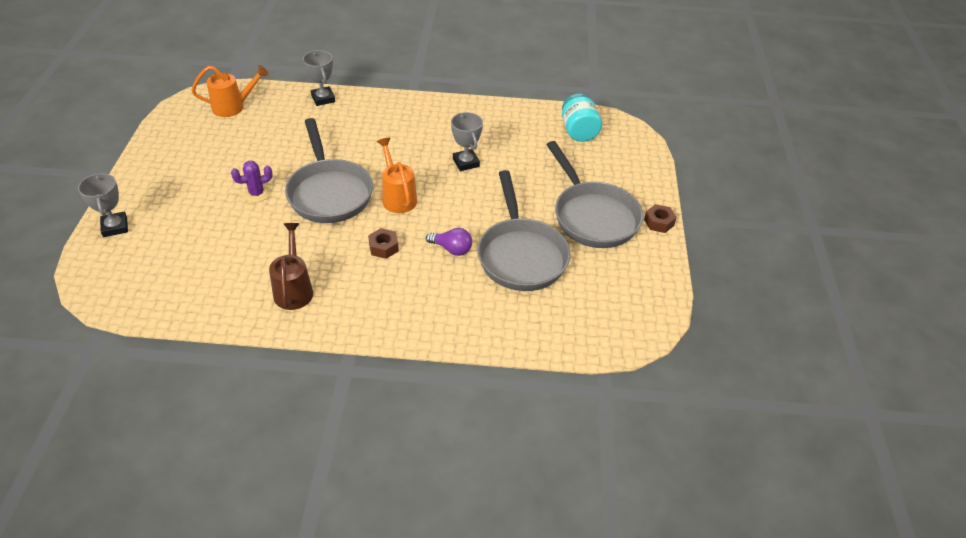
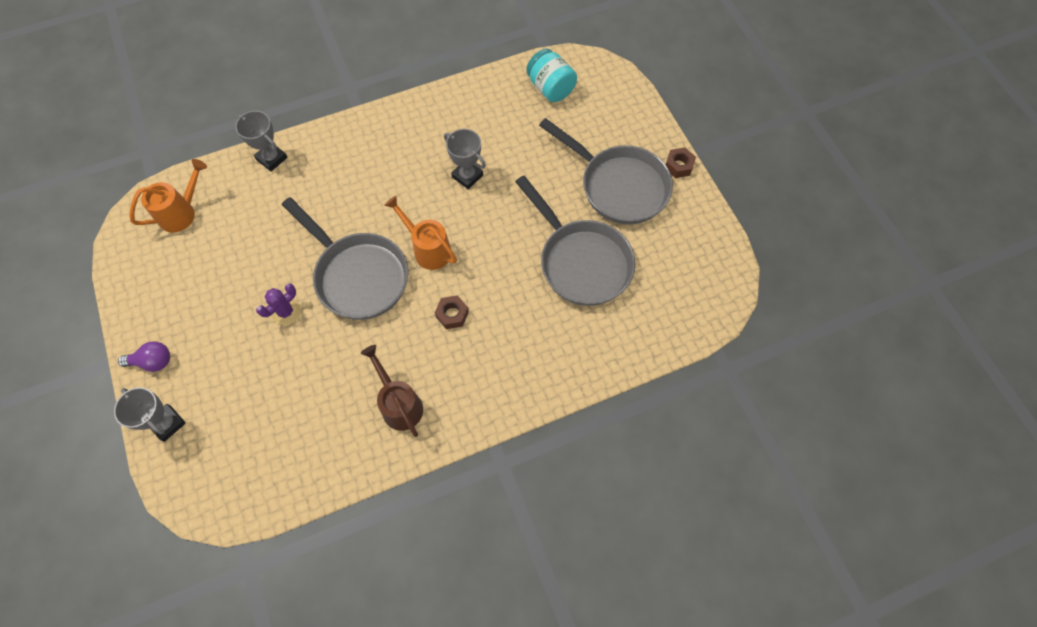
camera: 25 degrees left, 20 degrees up
(452, 249) = (516, 285): purple light bulb -> purple light bulb (153, 361)

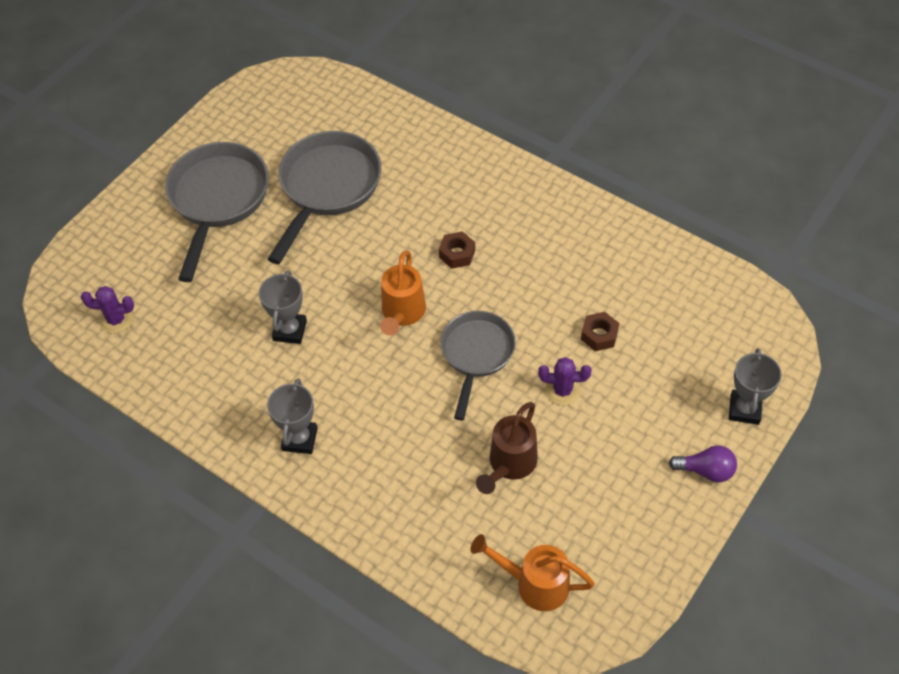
camera: 120 degrees left, 10 degrees down
(153, 361) = (706, 470): purple light bulb -> purple light bulb turned 135 degrees clockwise
(272, 158) = (397, 541): grey trophy -> grey trophy (300, 439)
(358, 275) = (476, 355): grey pan -> grey pan, size x0.66
(399, 404) = (571, 243): brown watering can -> brown watering can (509, 464)
(550, 88) = (116, 320): turquoise jar -> purple cactus
(678, 166) = (161, 165): brown nut -> brown nut (599, 335)

